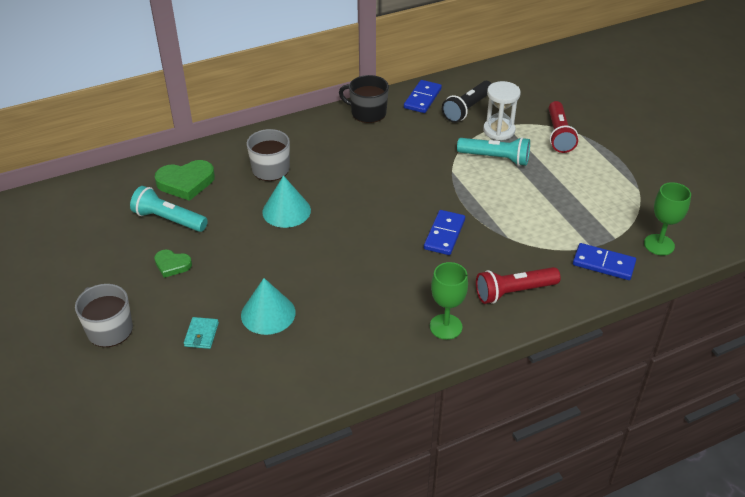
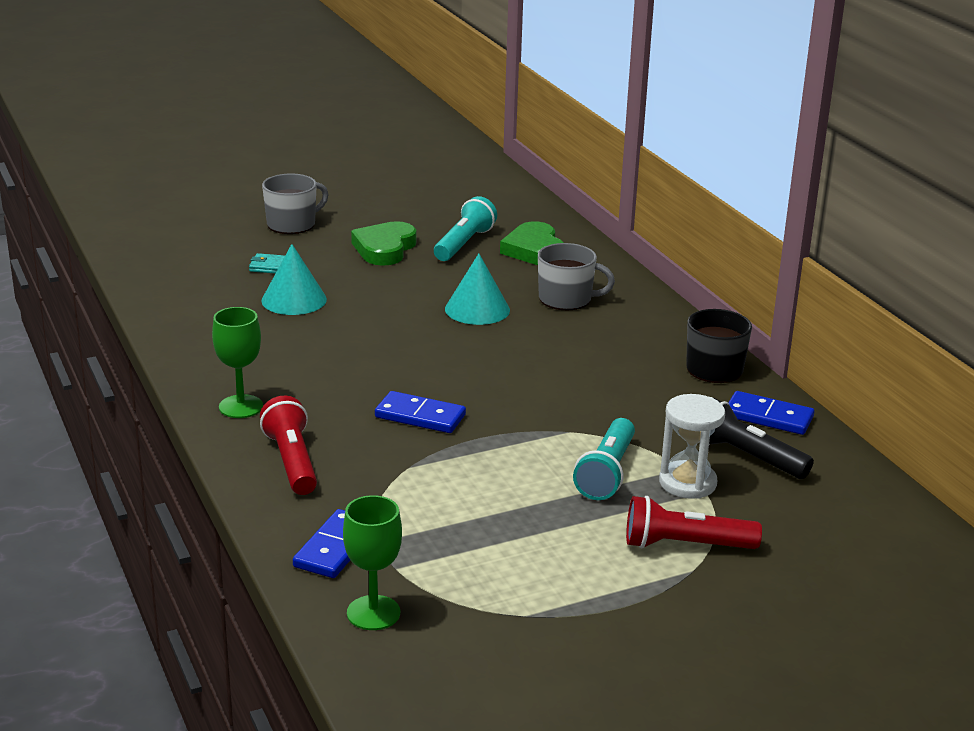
camera: 90 degrees right, 15 degrees down
(172, 265) = (384, 248): green heart -> green heart, size x1.68

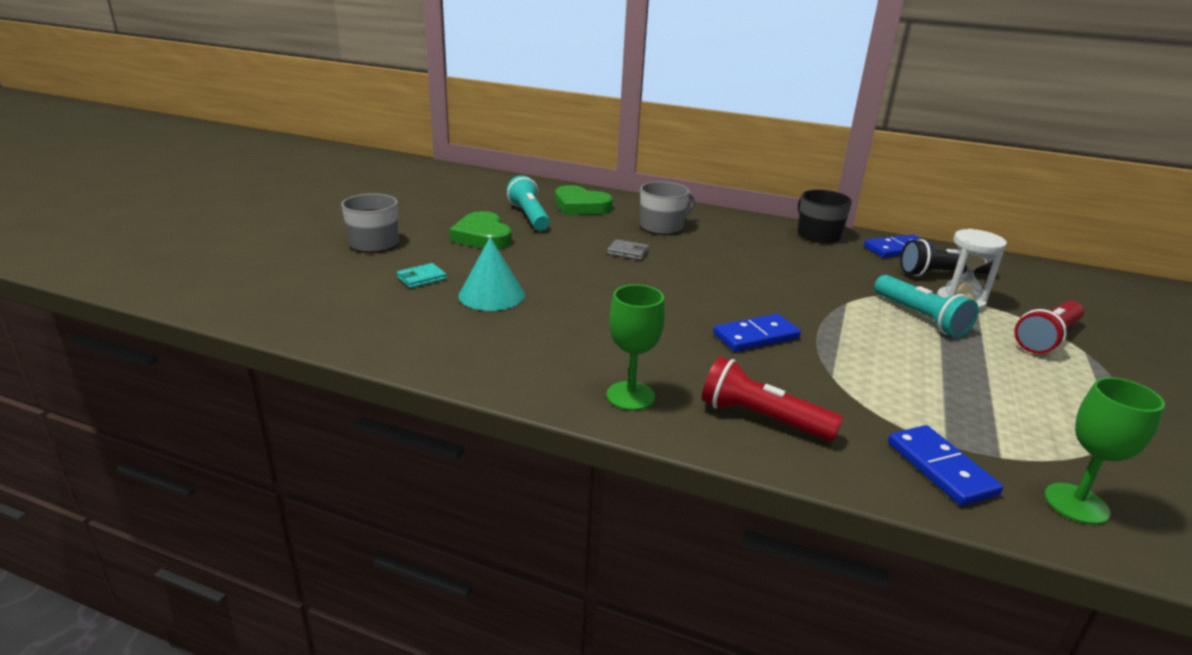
camera: 45 degrees left, 0 degrees up
(477, 309) = (628, 252): turquoise cone -> grey wallet

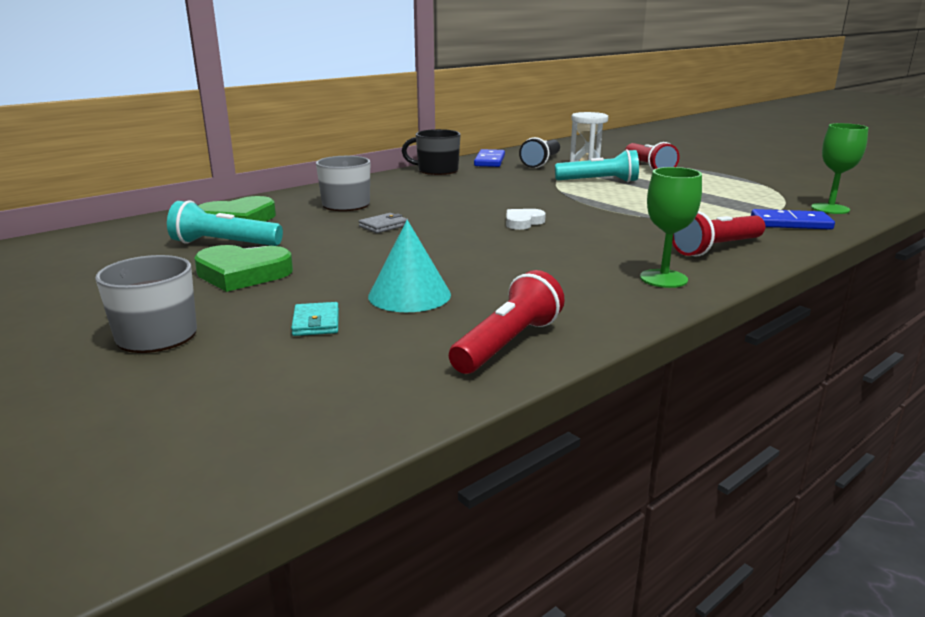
camera: 60 degrees left, 5 degrees down
(431, 347) = (507, 344): none -> red flashlight
(712, 303) = (523, 222): none -> white heart
(756, 336) = (591, 223): blue domino -> none

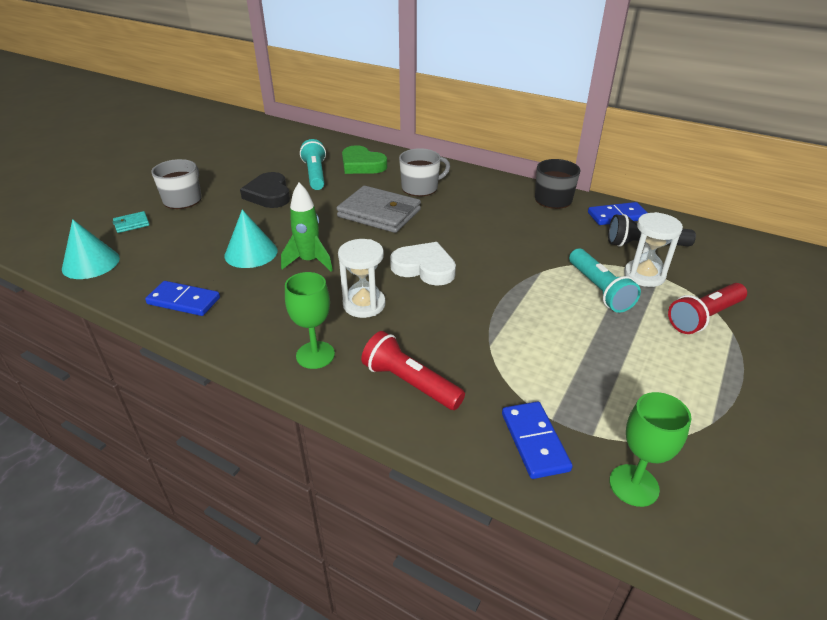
camera: 70 degrees right, 15 degrees up
(242, 274) = (269, 194): green heart -> black heart
(306, 429) = (91, 263): none -> turquoise cone
(316, 323) = (204, 235): turquoise wallet -> turquoise wallet (131, 224)
(383, 226) = (379, 213): grey wallet -> grey wallet, size x2.29
(464, 266) = (309, 261): none -> green rocket
(507, 344) = (184, 301): red flashlight -> blue domino
(523, 222) = (424, 268): white heart -> white heart, size x1.68
(577, 251) = (364, 304): none -> white hourglass

